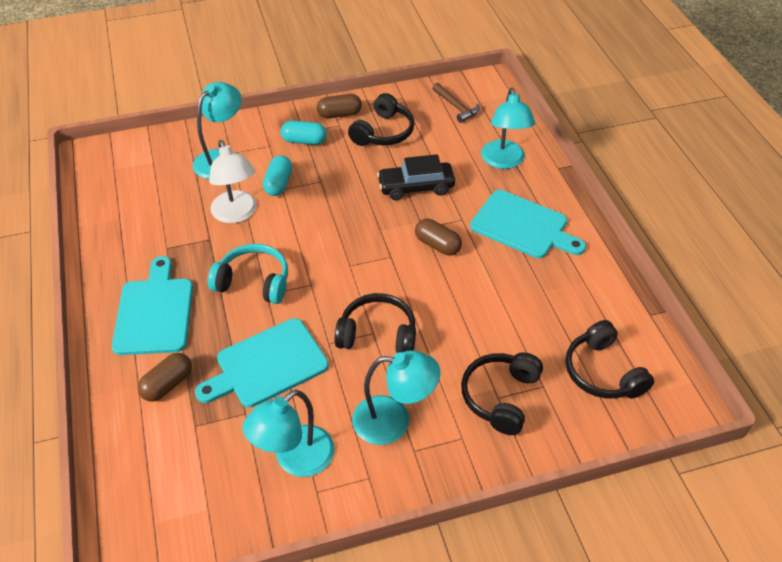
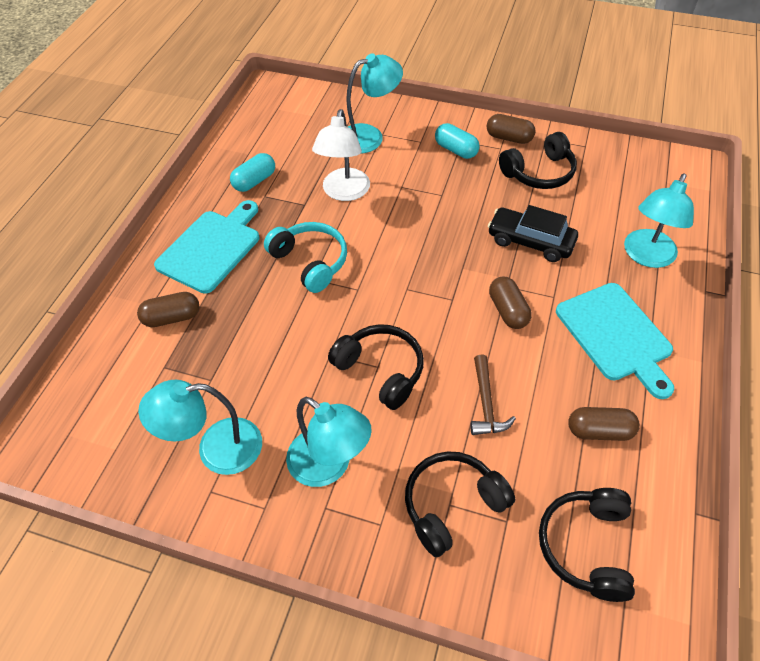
camera: 35 degrees right, 5 degrees up
(267, 365) = (262, 345): turquoise cutting board -> none
(278, 184) = (402, 180): turquoise capsule -> turquoise capsule (254, 181)
(456, 107) = (636, 177): brown hammer -> brown hammer (486, 403)
(558, 295) = (599, 431): none -> brown capsule

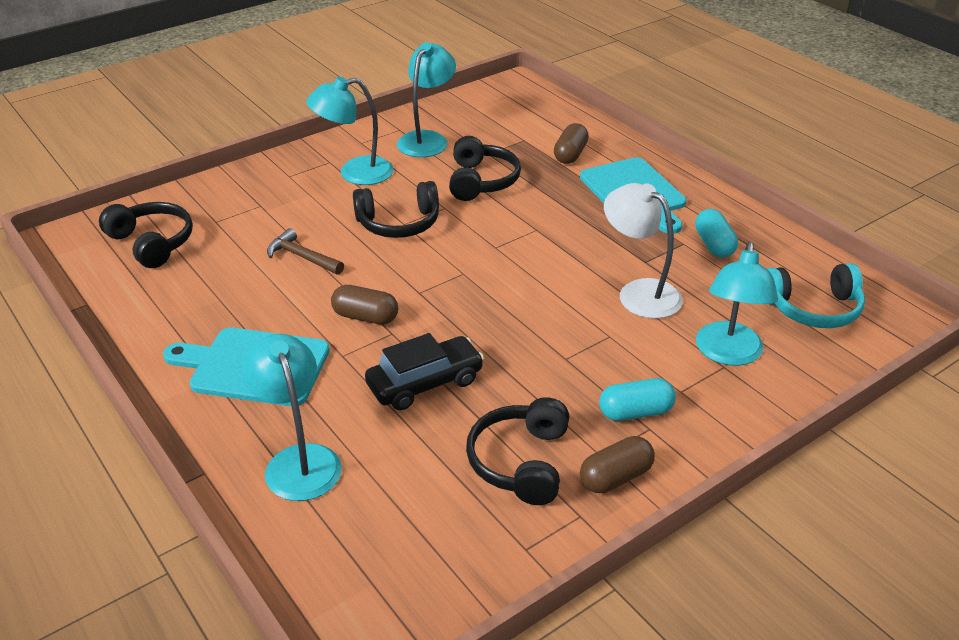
camera: 125 degrees right, 15 degrees down
(310, 262) = (559, 235): turquoise headphones -> turquoise headphones (813, 309)
(452, 505) = (258, 206): black headphones -> black headphones (481, 181)
(599, 431) = (201, 298): brown capsule -> none

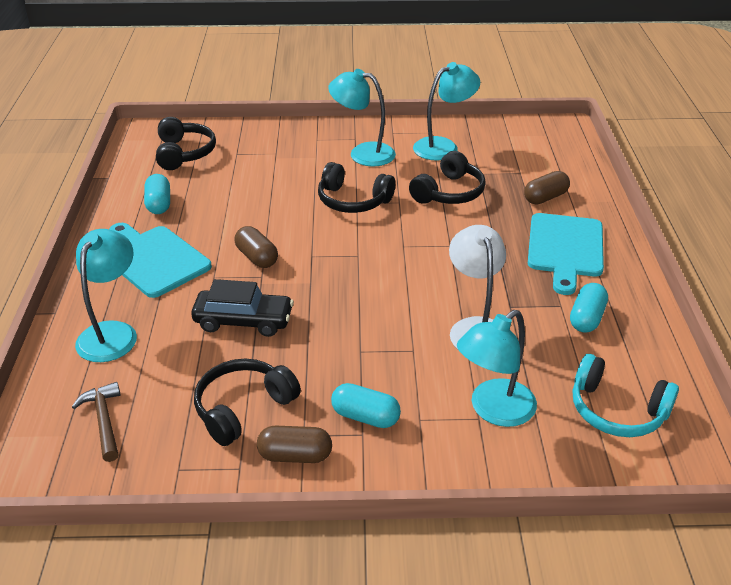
camera: 35 degrees right, 0 degrees up
(188, 308) = (159, 204): none -> turquoise capsule
(302, 257) = (263, 199): brown hammer -> brown hammer (104, 421)

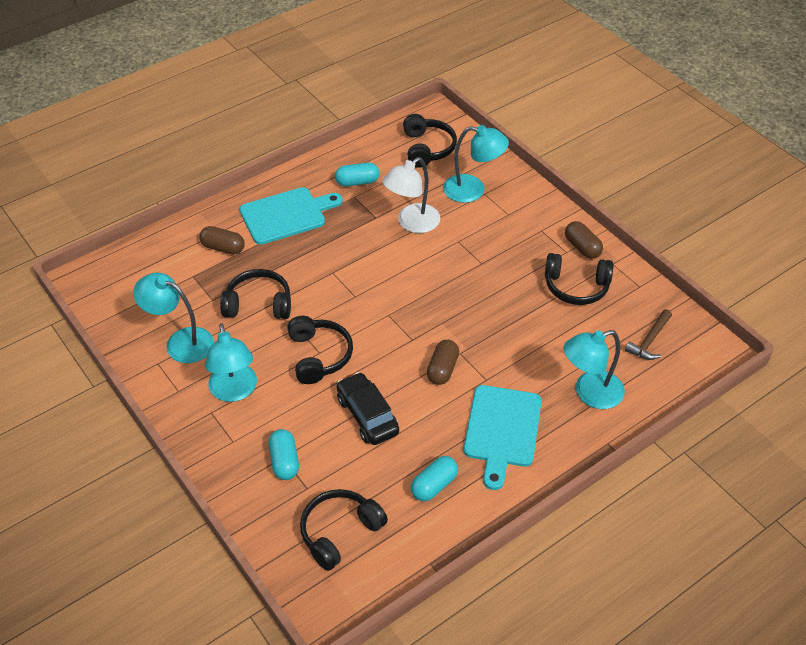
camera: 125 degrees left, 10 degrees up
(243, 321) = (511, 333): black car -> black car (367, 415)
(365, 417) = (529, 235): turquoise capsule -> turquoise capsule (284, 461)
(616, 410) = (427, 148): turquoise headphones -> black headphones

